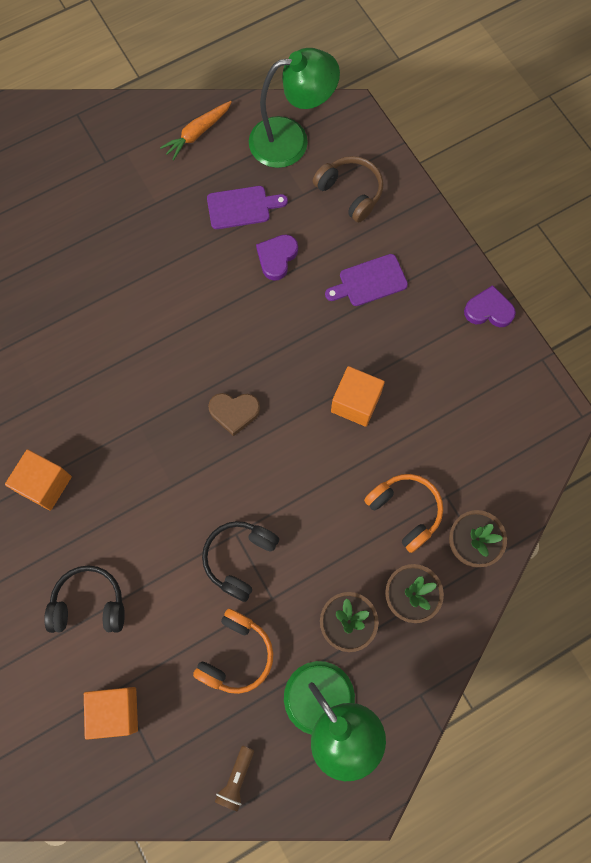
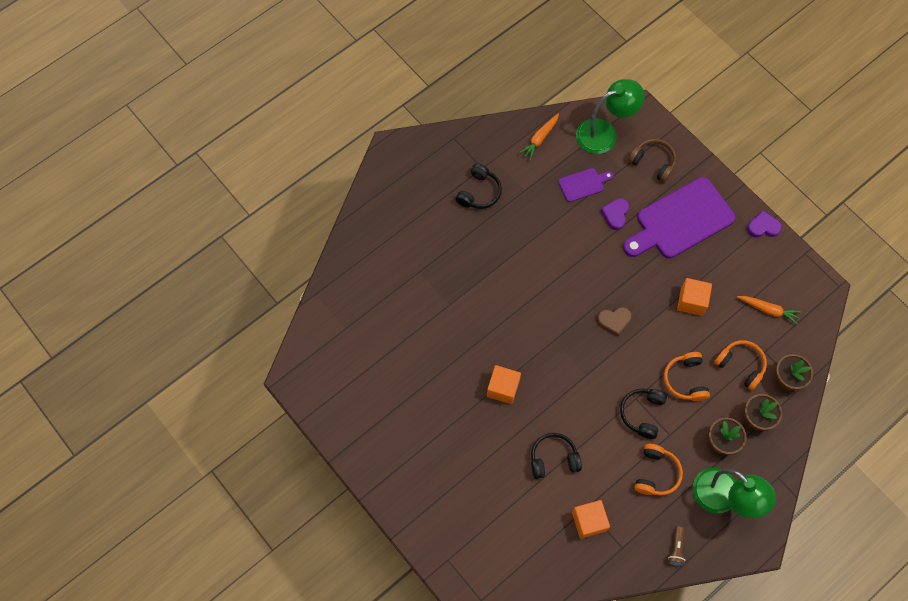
camera: 10 degrees left, 5 degrees down
(91, 195) = (479, 192): none -> black headphones
(317, 519) = (685, 380): none -> orange headphones
(369, 281) = (680, 220): purple cutting board -> purple cutting board, size x2.11
(467, 434) = (768, 310): none -> orange carrot

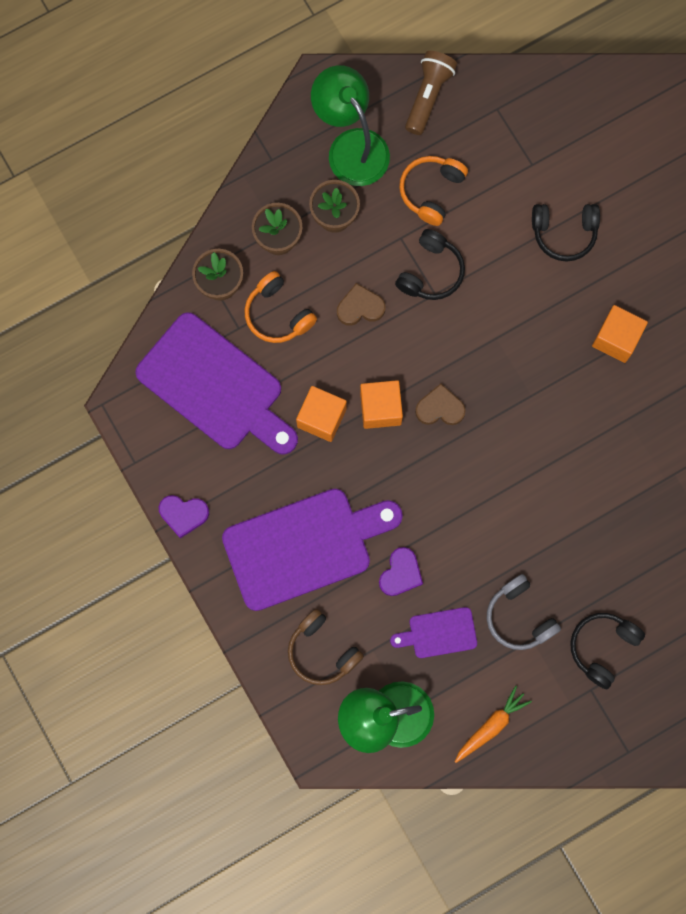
camera: 170 degrees left, 10 degrees up
(535, 201) = (519, 617): none -> grey headphones
(589, 521) = (533, 147): orange cube -> orange cube (380, 408)
(676, 548) = (428, 96): brown flashlight -> brown flashlight, size x1.64
(685, 380) = (360, 307): orange headphones -> brown heart
(768, 310) = (215, 386): orange carrot -> purple cutting board

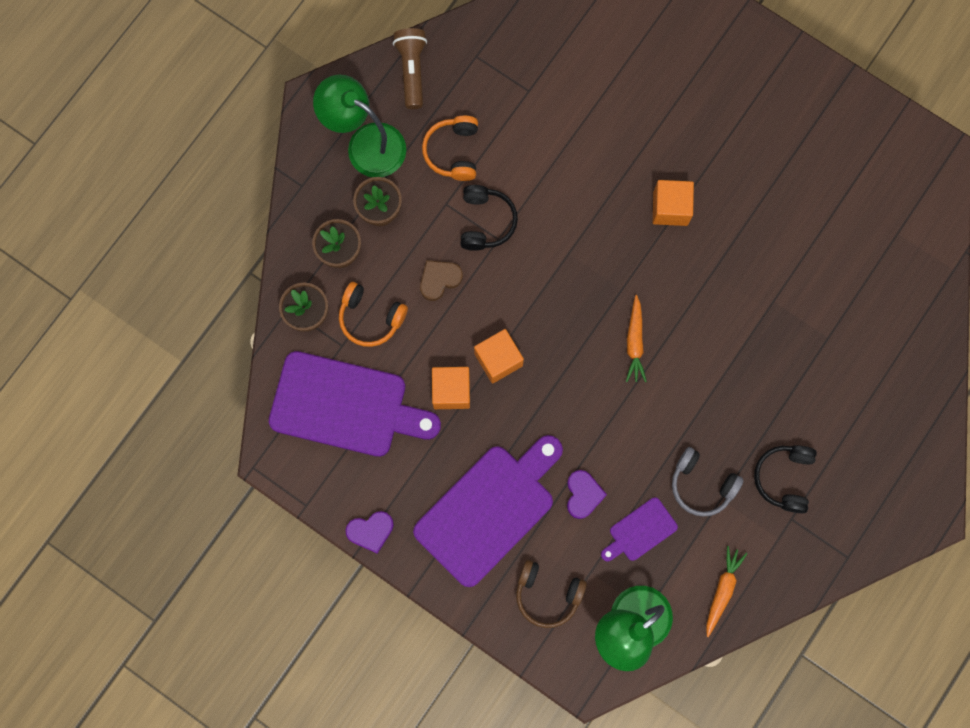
camera: 25 degrees left, 0 degrees up
(440, 408) = (549, 336): brown heart -> none
(519, 451) = (634, 342): none -> orange carrot
(564, 233) = (583, 137): black headphones -> none

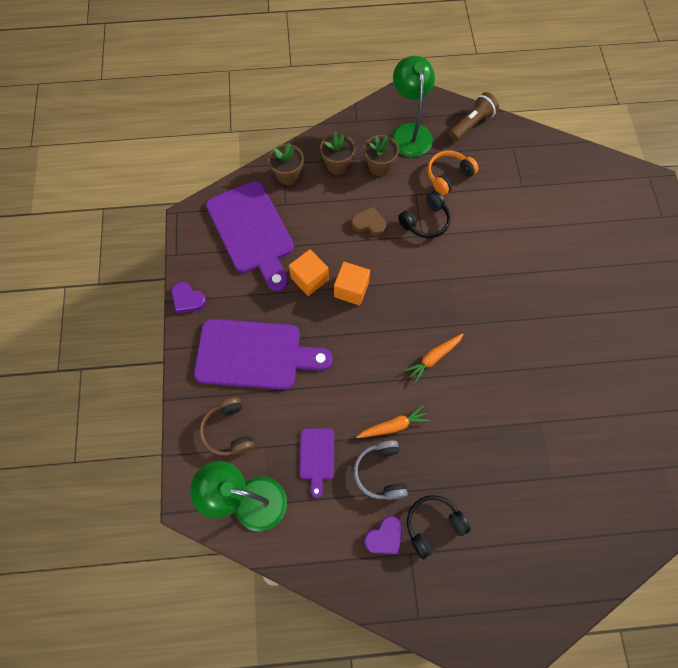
camera: 50 degrees right, 10 degrees down
(370, 318) = (314, 206): orange headphones -> none
(583, 495) = (310, 402): purple heart -> purple heart (384, 537)
(640, 531) = (317, 457): purple cutting board -> purple cutting board turned 105 degrees counterclockwise
(670, 208) = (534, 313): orange cube -> none
(722, 590) = (321, 545): orange carrot -> orange carrot (393, 426)

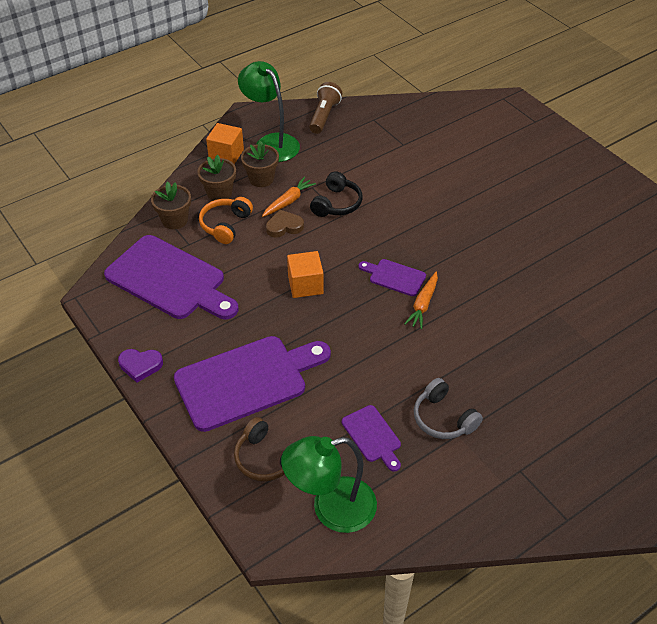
camera: 30 degrees left, 20 degrees down
(309, 279) = (257, 294): orange cube -> orange cube (226, 155)
(384, 537) = (486, 469): purple heart -> none
(393, 426) = (426, 375): orange carrot -> orange carrot (288, 201)
(427, 319) = (394, 277): none -> purple cutting board
(433, 525) = (522, 436): black headphones -> none
(448, 176) = (332, 162): orange headphones -> orange headphones (225, 225)

